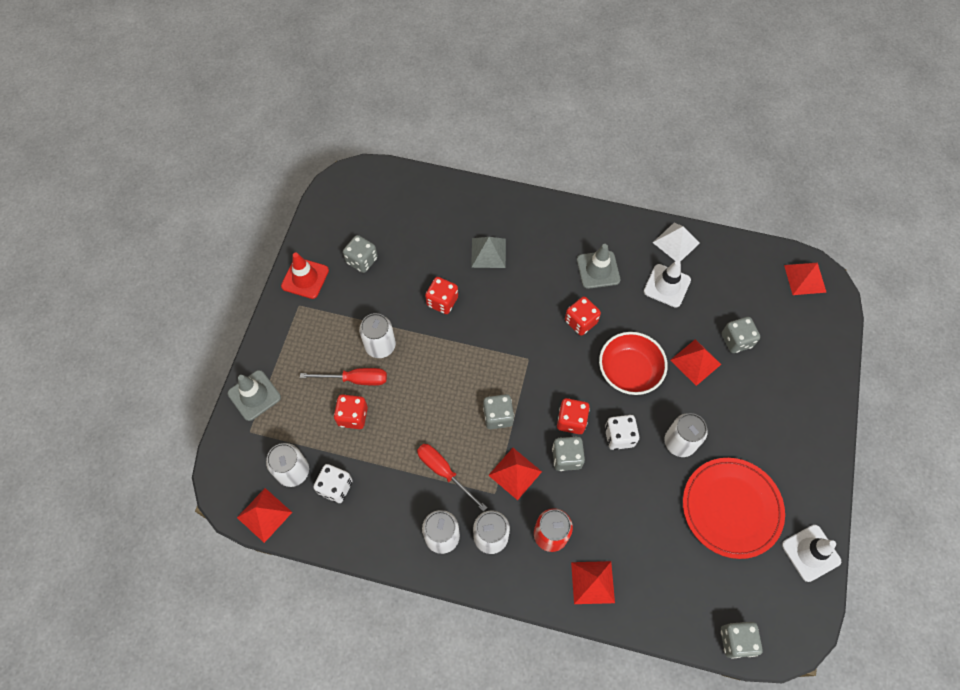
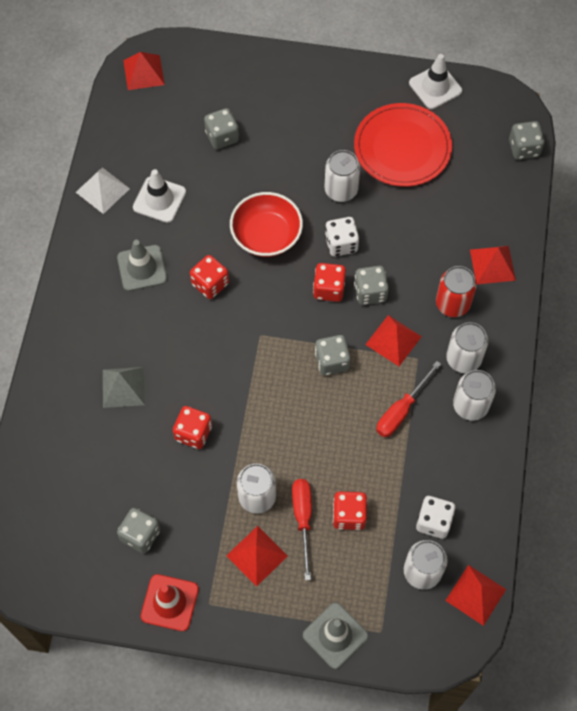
camera: 95 degrees left, 0 degrees up
(695, 362) = (250, 174): red pyramid -> red pyramid (257, 555)

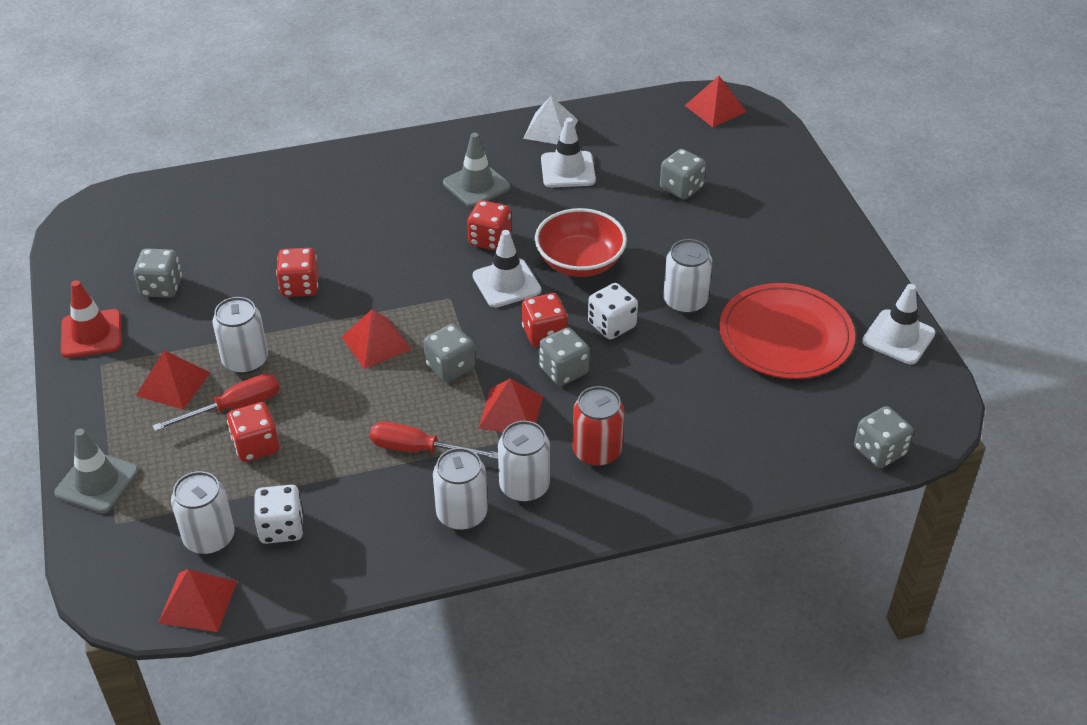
camera: 65 degrees right, 20 degrees down
(123, 387) = (328, 219): grey pyramid -> none
(264, 292) = (506, 283): none -> white traffic cone
(492, 264) = (680, 473): red pyramid -> red pyramid (376, 342)

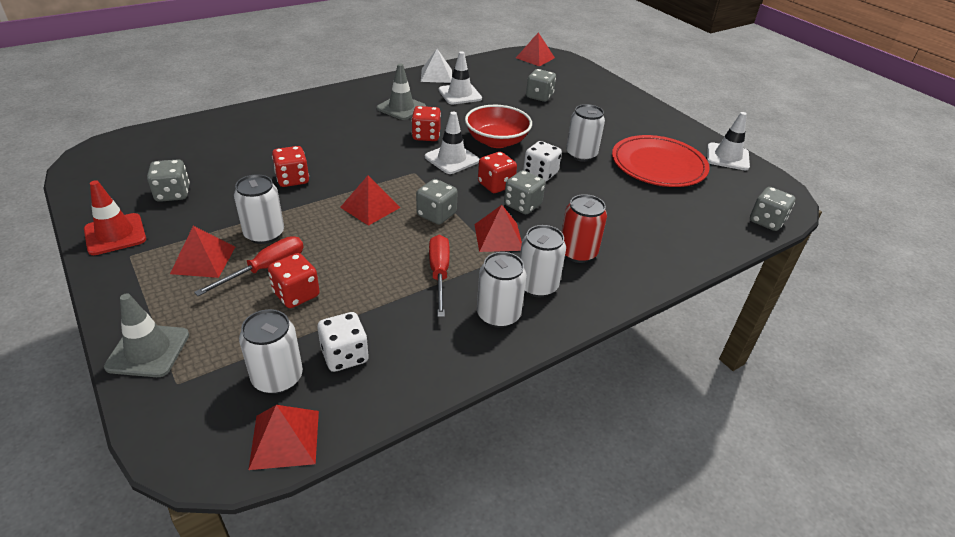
camera: 20 degrees left, 5 degrees down
(419, 449) = (439, 274): red screwdriver -> red screwdriver turned 90 degrees clockwise

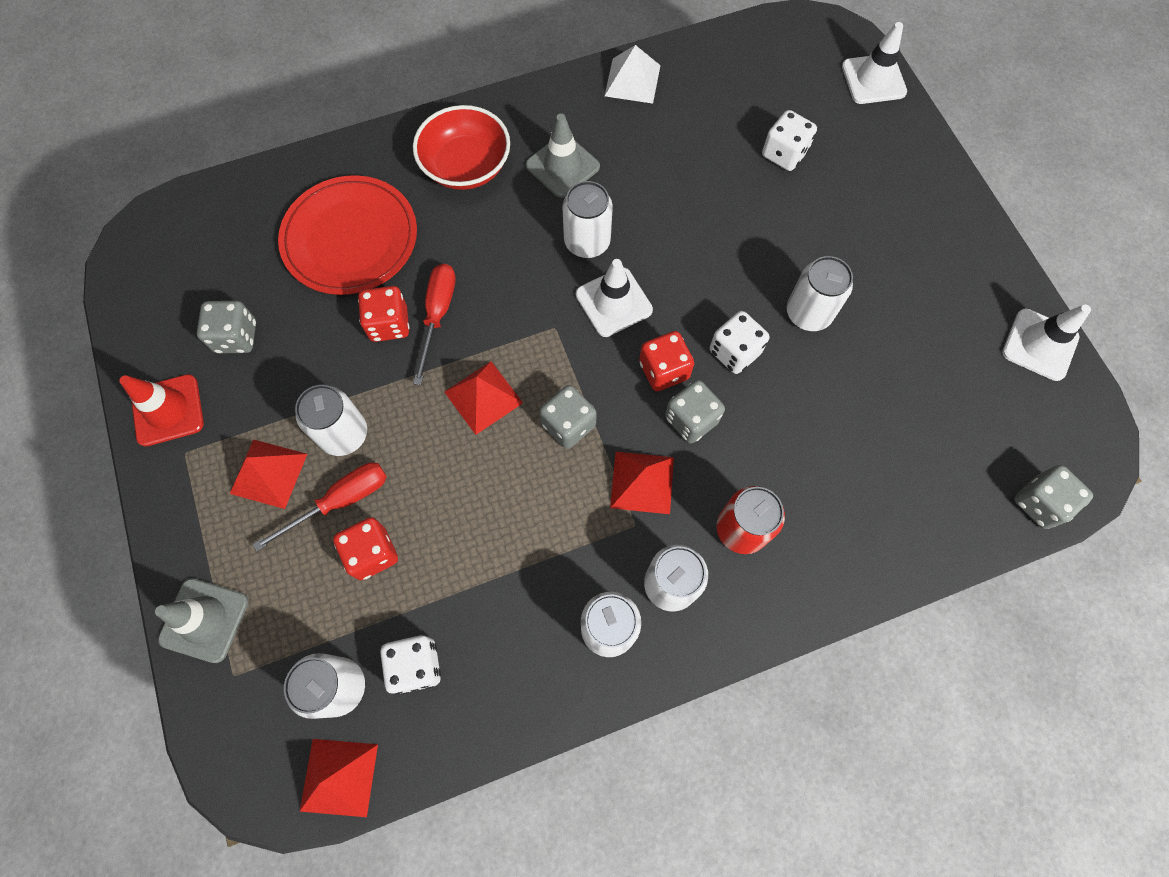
camera: 15 degrees right, 30 degrees up
(426, 136) = (587, 242): red dice -> white can
(439, 274) = (550, 543): red screwdriver -> red screwdriver (438, 315)
(460, 94) = (659, 137): white traffic cone -> white traffic cone (873, 79)
(496, 141) = (689, 266): red bowl -> red bowl (466, 166)
(535, 57) = (806, 39): red pyramid -> none
(539, 96) = (784, 154): grey dice -> white dice
(658, 165) = (921, 351): red plate -> red plate (350, 238)

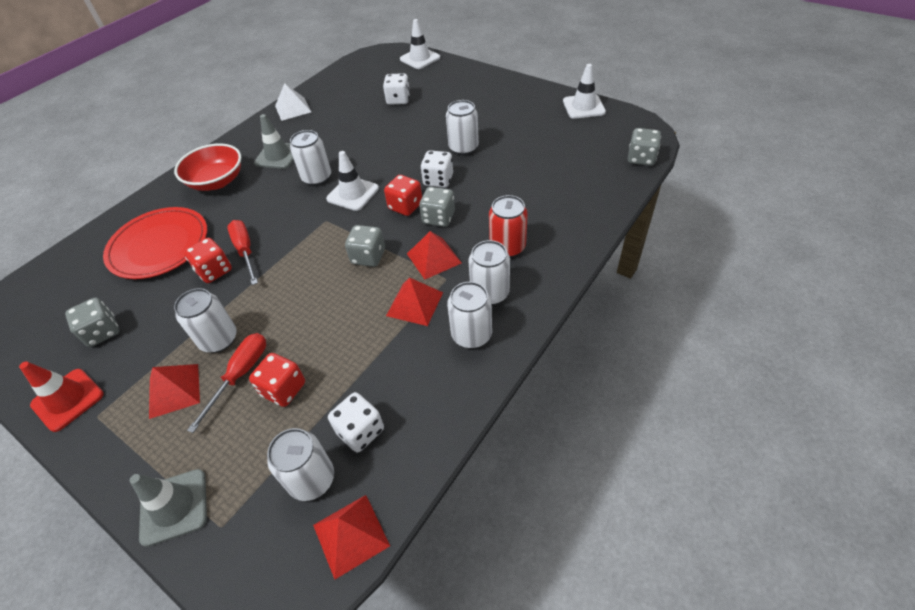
camera: 30 degrees left, 20 degrees down
(483, 397) = (304, 272): red pyramid -> red pyramid (414, 304)

